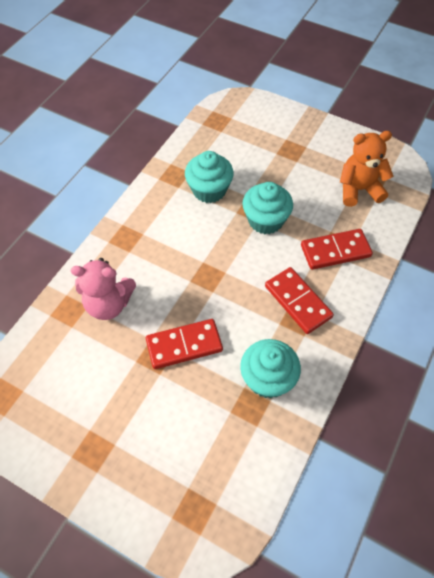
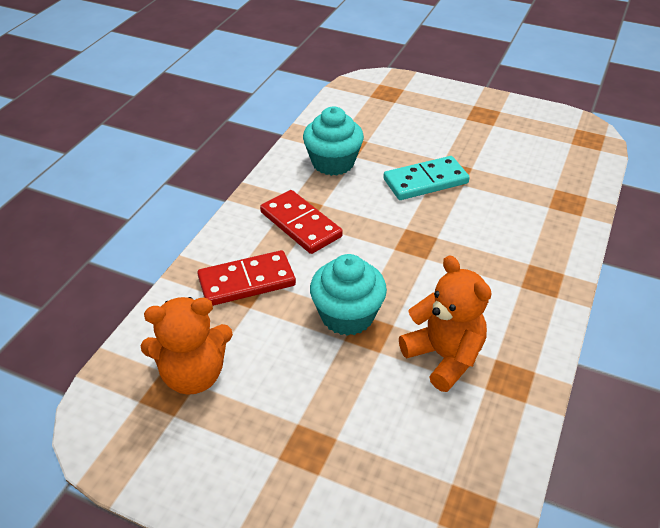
camera: 175 degrees right, 15 degrees down
(108, 304) = (525, 209): pink teddy bear -> none
(184, 345) = (425, 181): red domino -> turquoise domino
(209, 190) = (444, 357): turquoise cupcake -> orange teddy bear

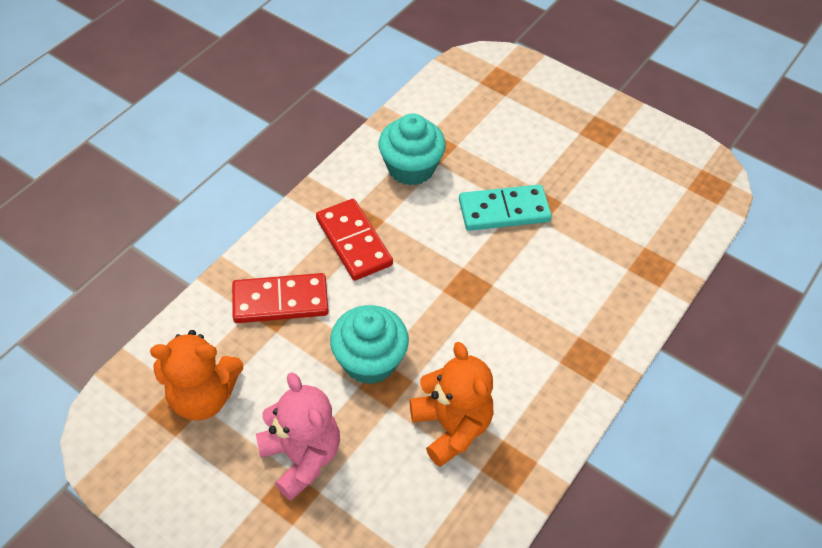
camera: 10 degrees right, 10 degrees up
(308, 410) = (302, 457): none -> pink teddy bear

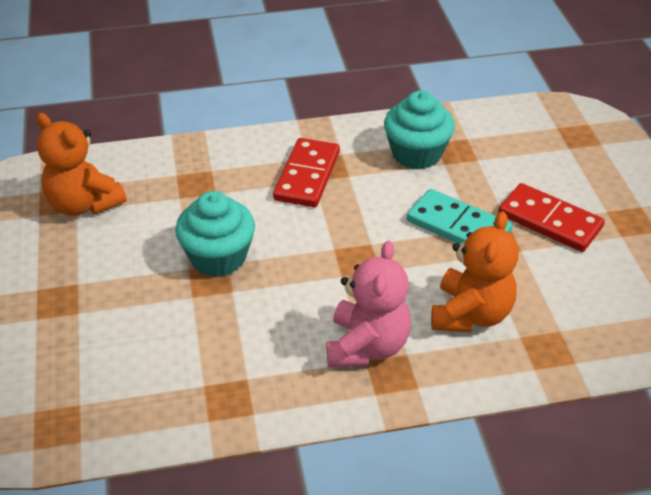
camera: 45 degrees right, 10 degrees down
(280, 301) = (207, 180): red domino -> red domino (550, 221)
(302, 457) = (95, 283): pink teddy bear -> pink teddy bear (367, 346)
(451, 427) = (220, 341): orange teddy bear -> orange teddy bear (470, 314)

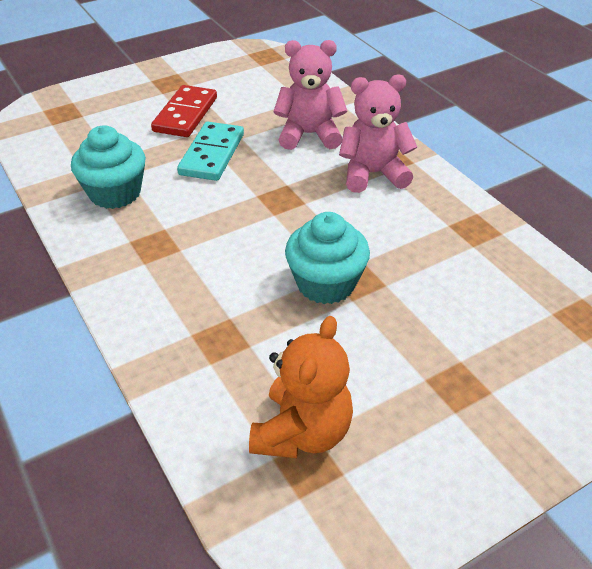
camera: 110 degrees left, 0 degrees up
(307, 176) = (175, 256): red domino -> none
(470, 314) = (309, 135): orange teddy bear -> pink teddy bear

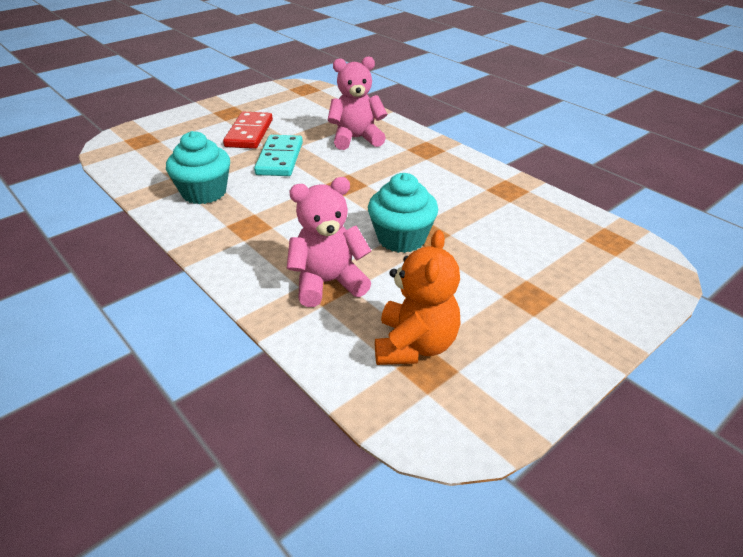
camera: 10 degrees left, 5 degrees down
(373, 174) = (416, 161): pink teddy bear -> pink teddy bear (328, 283)

